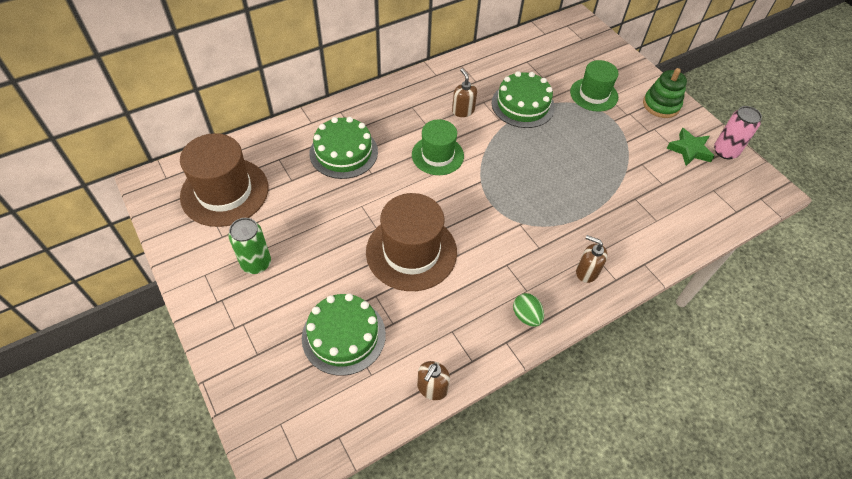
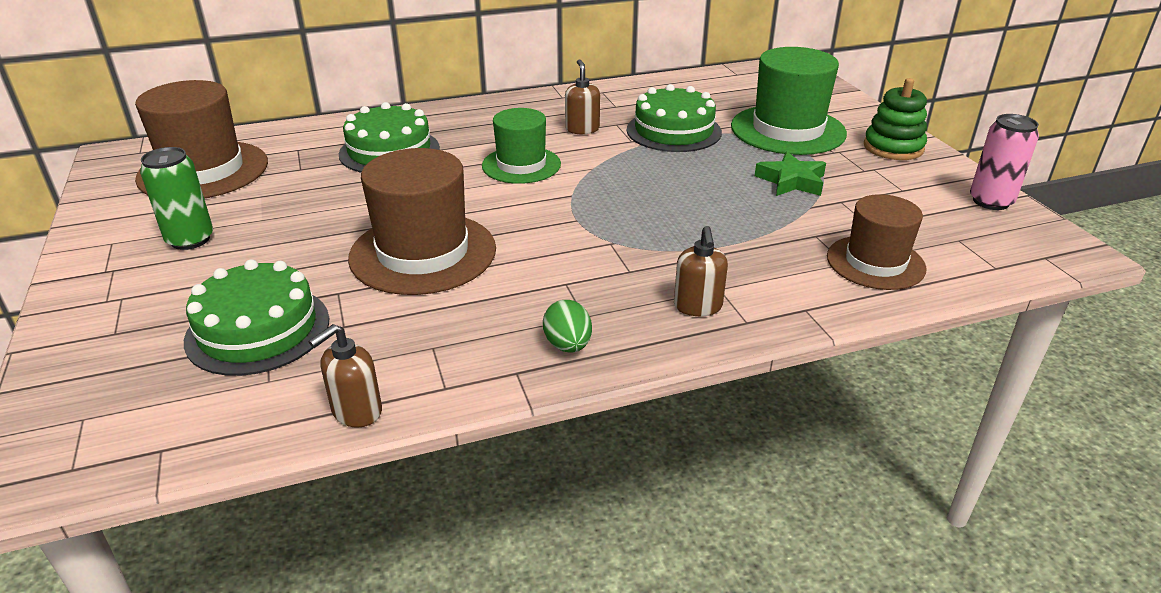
camera: 15 degrees right, 20 degrees down
(586, 272) = (698, 306): brown soap dispenser -> brown soap dispenser turned 135 degrees counterclockwise
(594, 94) = (787, 130): green hat -> green hat, size x1.55
(673, 218) = (875, 262): none -> brown hat
(689, 150) = (927, 194): green star -> green star (791, 181)

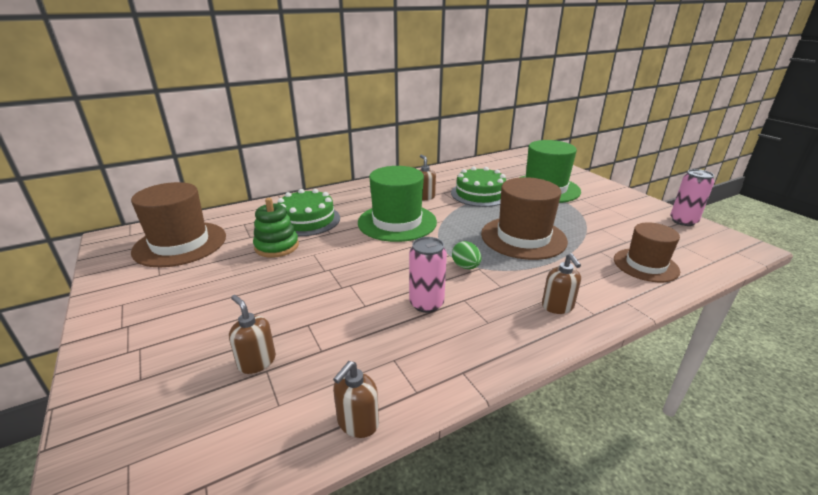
camera: 10 degrees left, 5 degrees down
(190, 240) = (183, 295): green can -> none
(258, 329) = (256, 362): green cake -> brown soap dispenser
(423, 253) = (357, 288): brown hat -> brown hat (523, 237)
(509, 283) = (426, 304): none -> pink can
(521, 165) = (397, 222): green hat -> green hat, size x1.55
(568, 345) = (488, 346): green egg -> green egg (465, 267)
(791, 181) = (565, 218): green star -> none
(893, 147) = (609, 194): green stacking toy -> green stacking toy (277, 246)

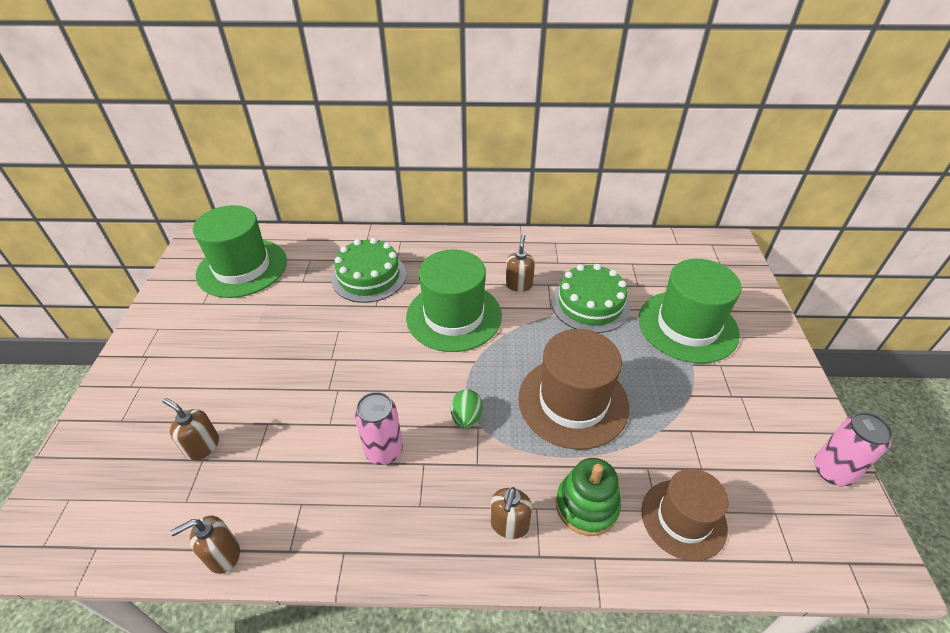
camera: 30 degrees right, 15 degrees up
(180, 244) = (242, 268): brown hat -> green hat
(256, 362) = (202, 446): brown soap dispenser -> brown soap dispenser turned 45 degrees counterclockwise
(277, 246) = (315, 305): green stacking toy -> green stacking toy (586, 506)

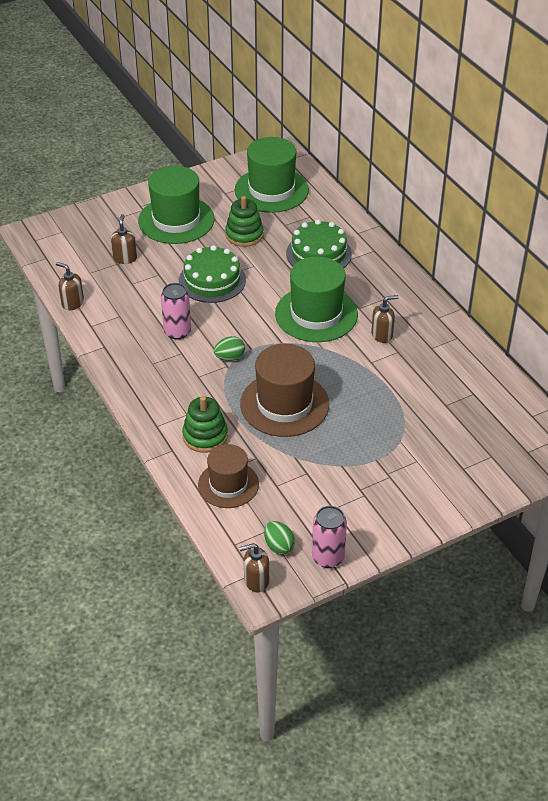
camera: 60 degrees right, 0 degrees up
(284, 317) = (244, 235): none -> green stacking toy
(509, 524) = (167, 406): brown soap dispenser -> brown soap dispenser (256, 581)
(590, 304) = (395, 383): green cake -> green cake (212, 280)
(687, 326) = (420, 447): green hat -> green hat (176, 220)
(805, 512) = (279, 546): none -> green egg

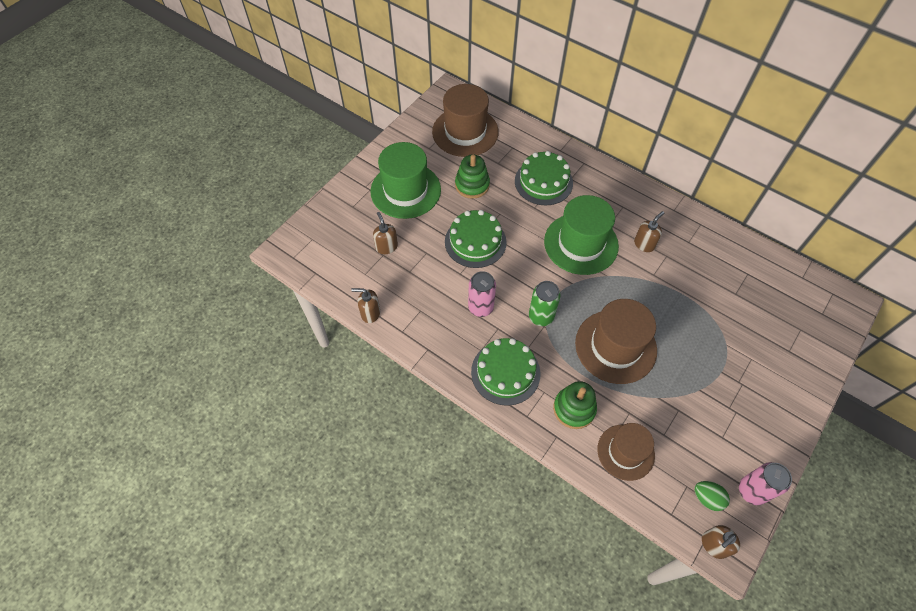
camera: 25 degrees left, 15 degrees up
(162, 387) = (505, 372): none -> green cake
(230, 357) = (541, 316): green egg -> green can
(271, 190) = (465, 132): green hat -> brown hat

